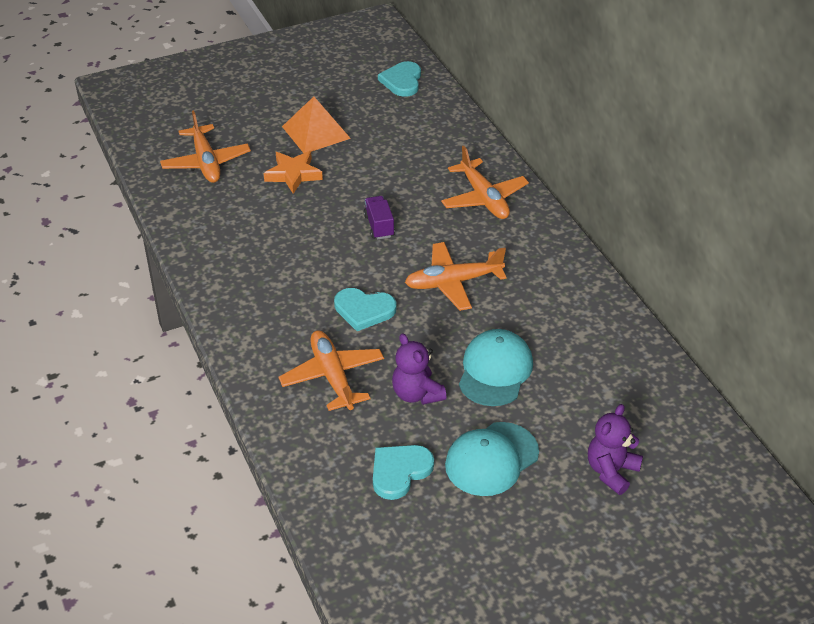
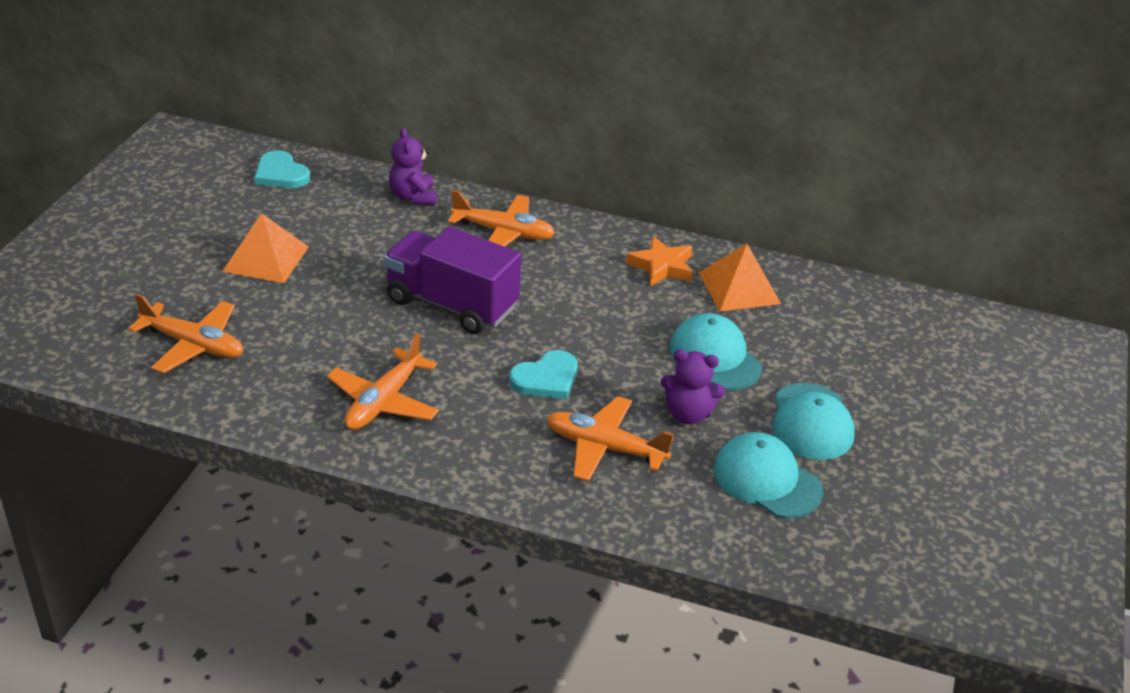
camera: 50 degrees left, 5 degrees down
(293, 174) = (303, 306): orange star -> orange star (661, 266)
(379, 226) = (451, 304): purple truck -> purple truck, size x2.26
(399, 471) = (767, 480): turquoise heart -> turquoise cap
(453, 282) = (582, 312): orange plane -> orange plane (383, 401)
(591, 336) = (739, 288): none -> orange pyramid
(611, 471) = (893, 372): purple teddy bear -> purple teddy bear (413, 197)

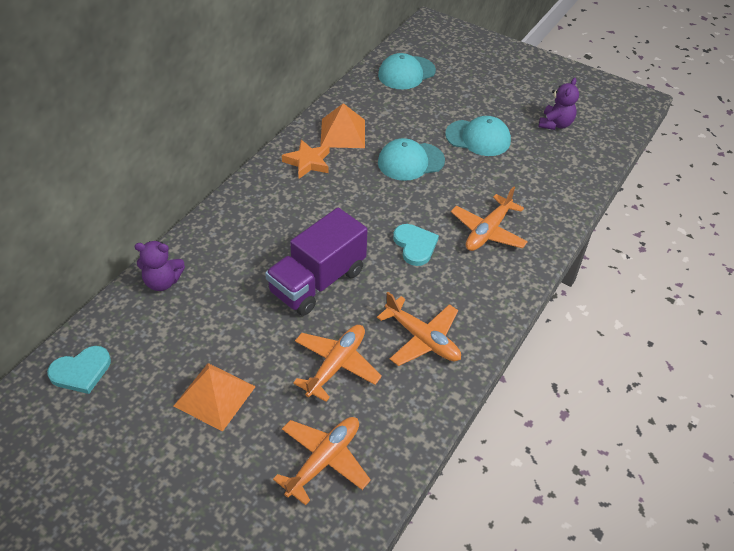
camera: 75 degrees left, 10 degrees up
(503, 232) = (235, 235): orange plane -> orange plane (336, 365)
(688, 414) = (462, 187): purple teddy bear -> purple teddy bear (555, 124)
(767, 480) = (525, 169): turquoise cap -> turquoise cap (406, 73)

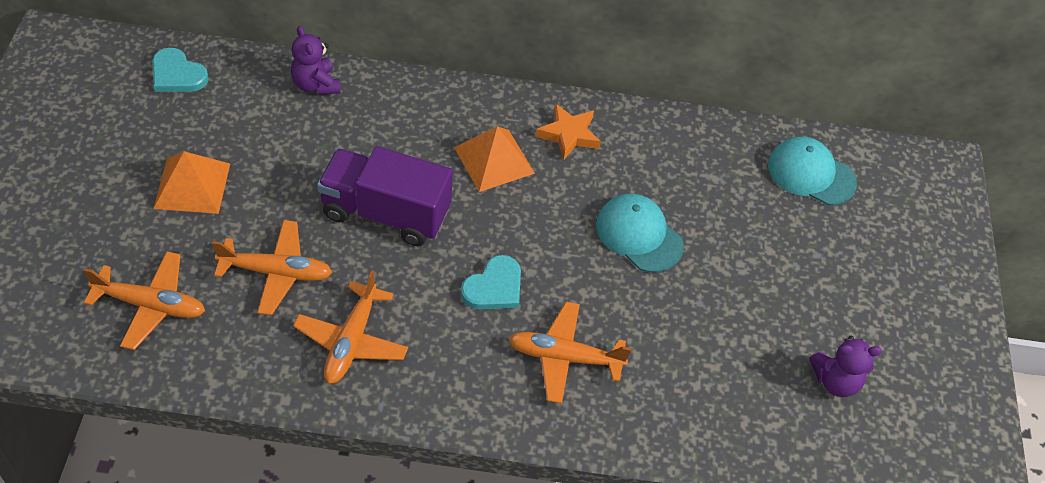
camera: 60 degrees right, 5 degrees up
(343, 133) = (643, 149): orange pyramid -> orange pyramid (494, 160)
(478, 138) = (737, 295): turquoise cap -> none

